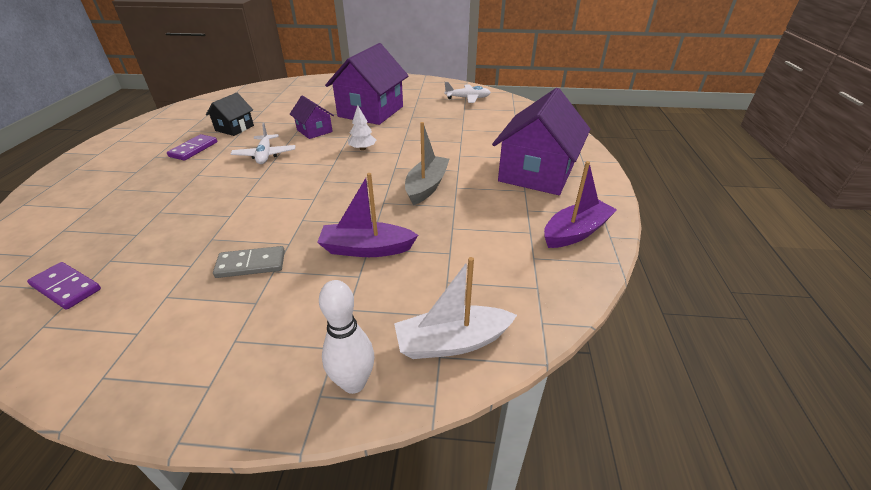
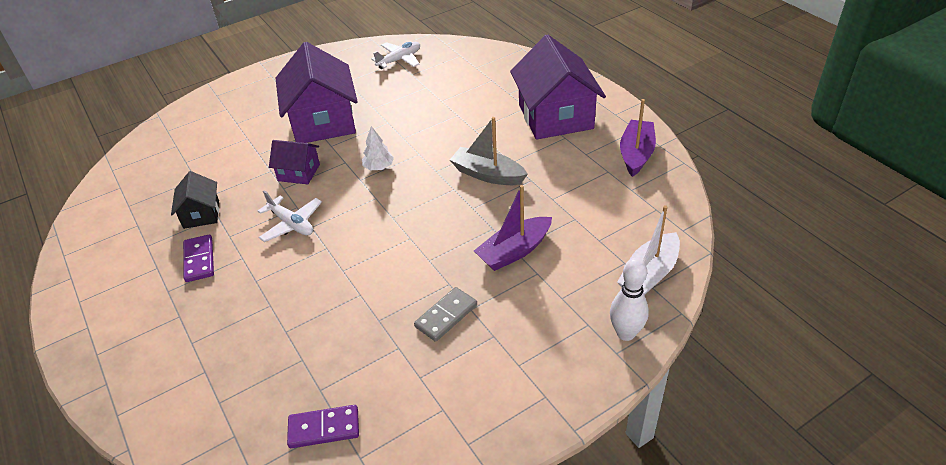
camera: 35 degrees left, 5 degrees up
(426, 186) = (487, 174): grey boat -> grey boat turned 45 degrees counterclockwise

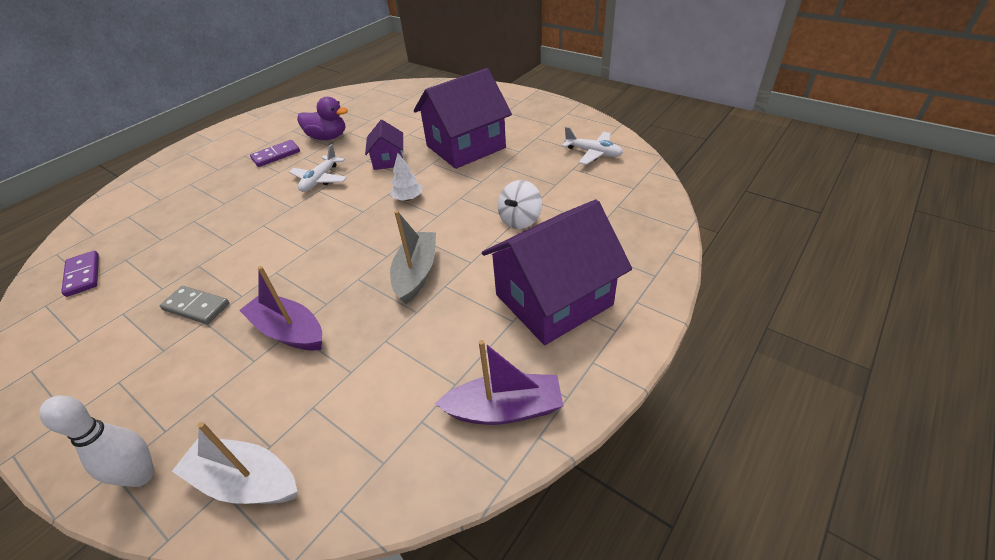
camera: 70 degrees right, 0 degrees up
(201, 214) = (328, 137): black house -> purple duck
(459, 113) = (520, 220): none -> white spinning top

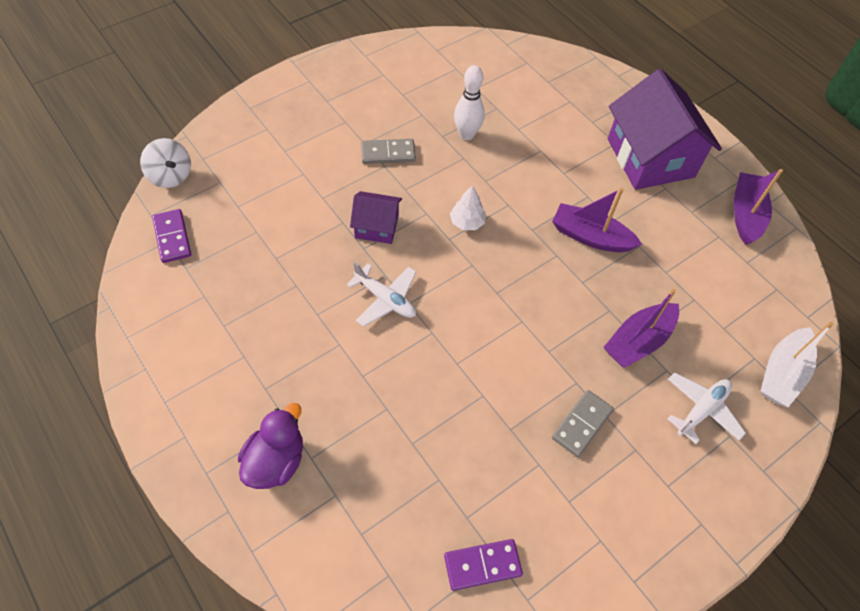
camera: 80 degrees left, 15 degrees up
(142, 475) = (769, 447): white bowling pin -> white bowling pin (467, 134)
(276, 155) = (291, 347): purple domino -> purple domino (172, 237)
(328, 137) = (277, 283): purple duck -> purple duck (276, 461)
(416, 273) = (590, 237): grey boat -> purple boat
(466, 147) = (388, 153): purple house -> grey domino
(520, 220) = (542, 148): white spinning top -> white spinning top (171, 176)
(593, 153) = (458, 65): white plane -> white plane (701, 410)

